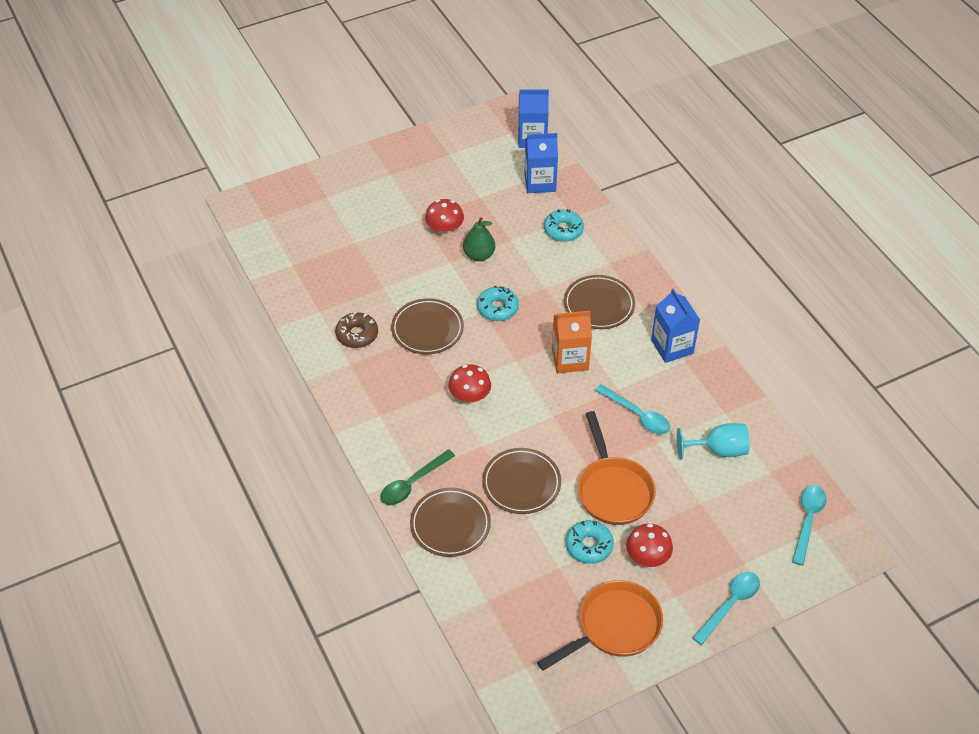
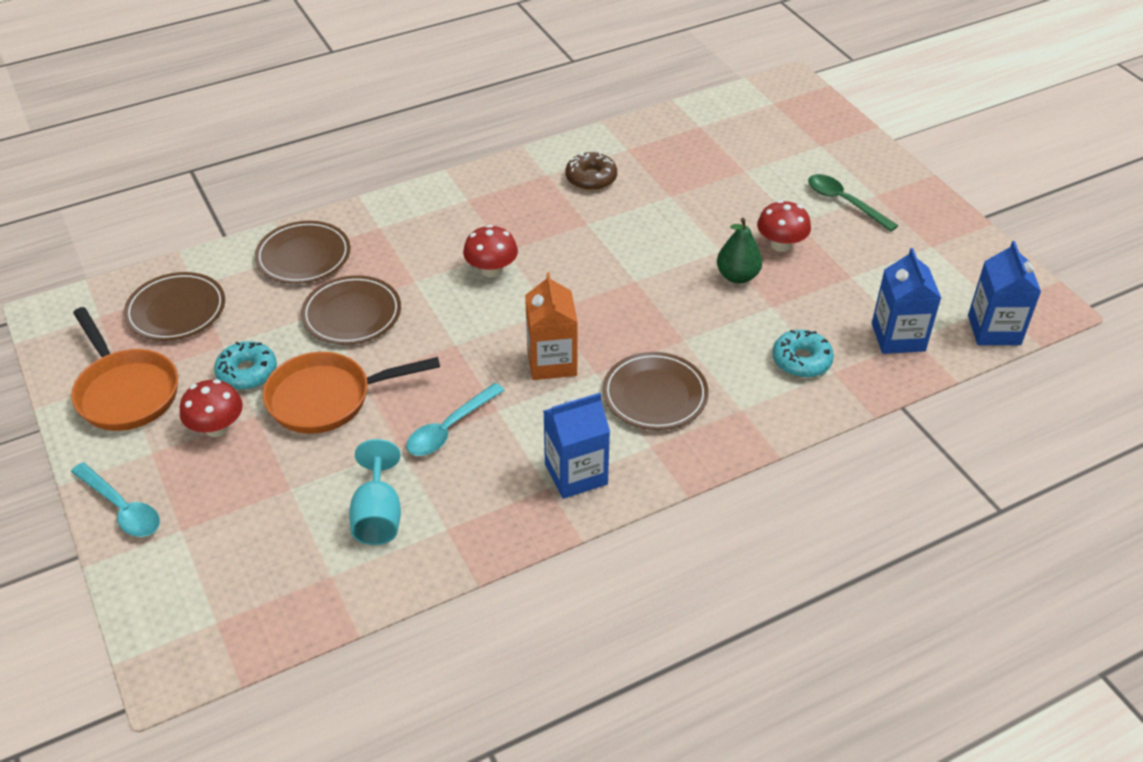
camera: 90 degrees right, 5 degrees down
(412, 483) = (366, 227): green spoon -> green spoon (844, 202)
(427, 329) = (602, 233): brown plate -> brown plate (176, 310)
(497, 308) = (641, 293): turquoise donut -> none
(808, 521) = (234, 614): turquoise spoon -> none

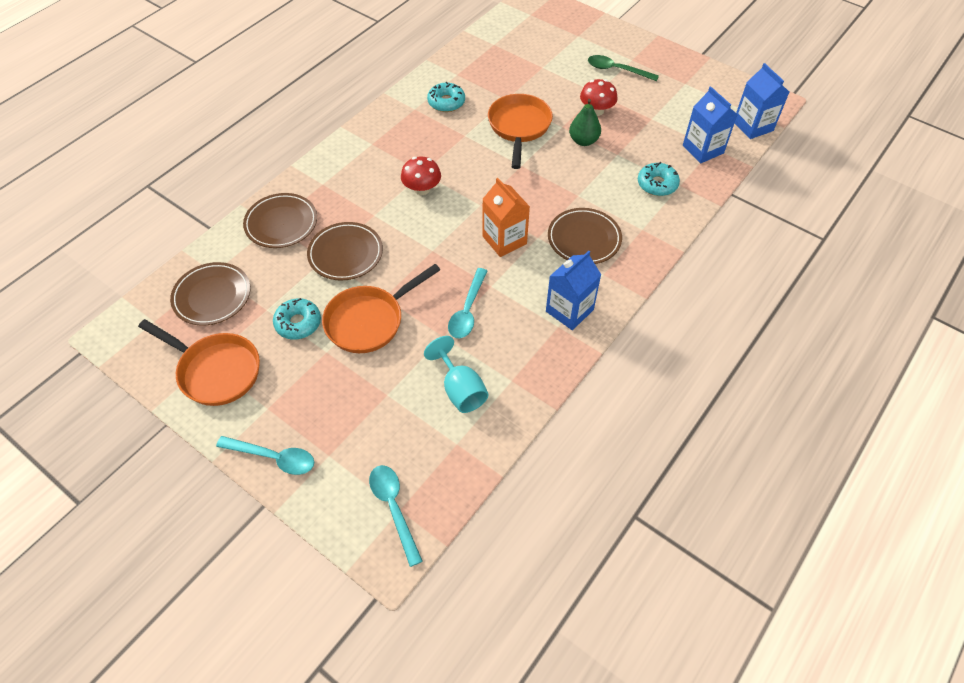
camera: 25 degrees left, 10 degrees up
(211, 618) = (394, 508): none -> turquoise spoon
(216, 427) = (303, 371): red mushroom -> none
(591, 178) = (446, 102): brown donut -> turquoise donut
(663, 234) = (519, 127): none -> orange pan

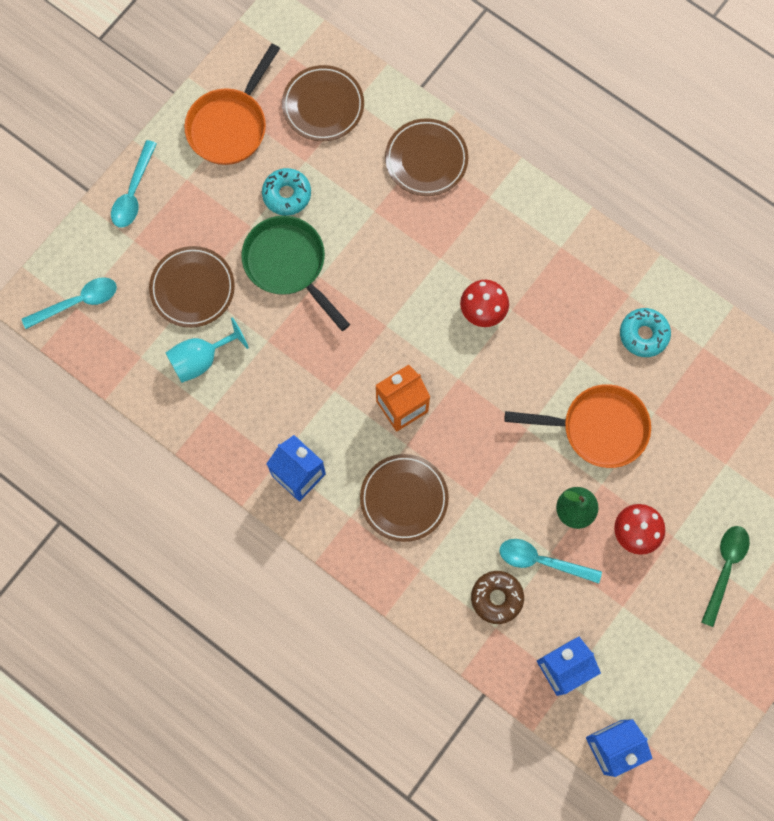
camera: 90 degrees right, 20 degrees up
(345, 254) = (381, 232): brown plate -> brown plate (192, 288)
(369, 321) = (288, 264): orange pan -> green pan
(467, 310) = (300, 365): turquoise spoon -> turquoise spoon (542, 561)
(657, 184) = (496, 598): turquoise donut -> brown donut

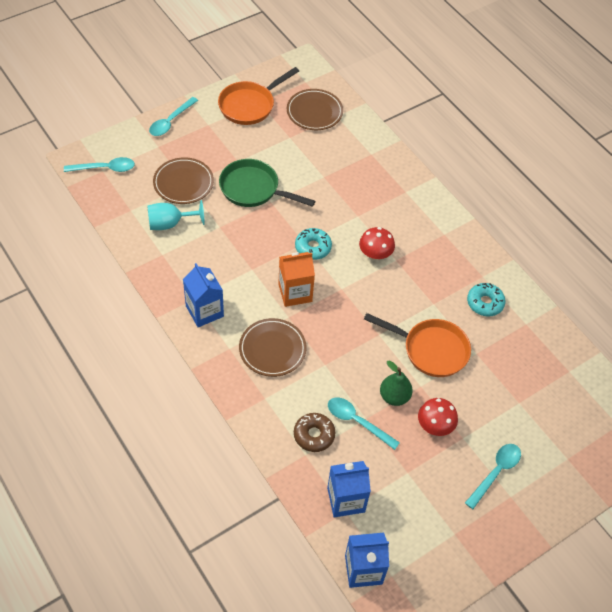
camera: 15 degrees right, 20 degrees down
(287, 195) = (269, 151): turquoise donut -> turquoise donut (313, 247)
(288, 264) = (253, 189): green pan -> green pan turned 45 degrees counterclockwise
(426, 159) = (370, 159): brown plate -> none
(725, 569) = (495, 472): green spoon -> turquoise spoon

